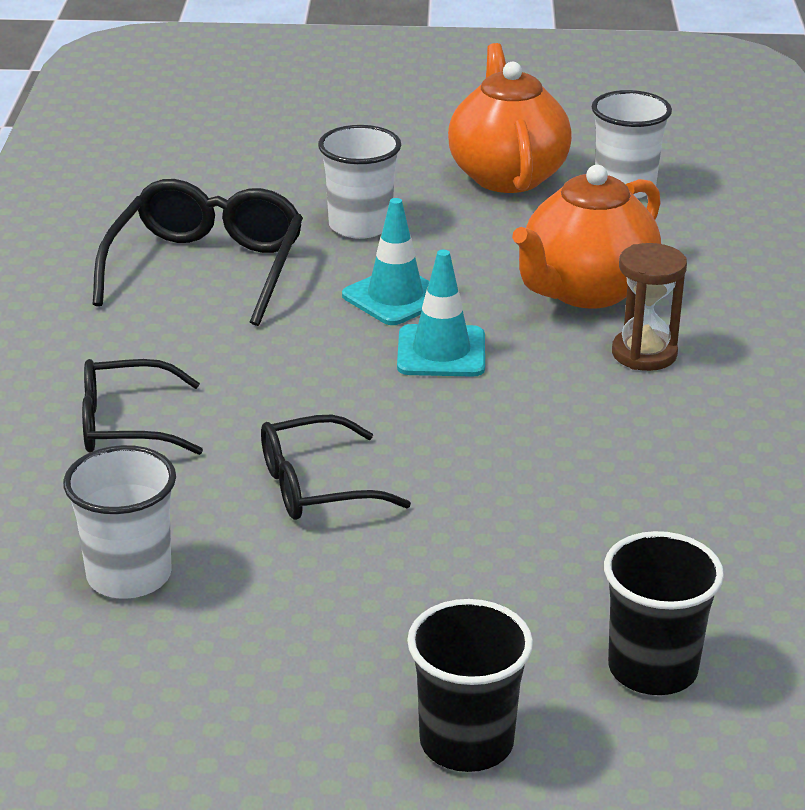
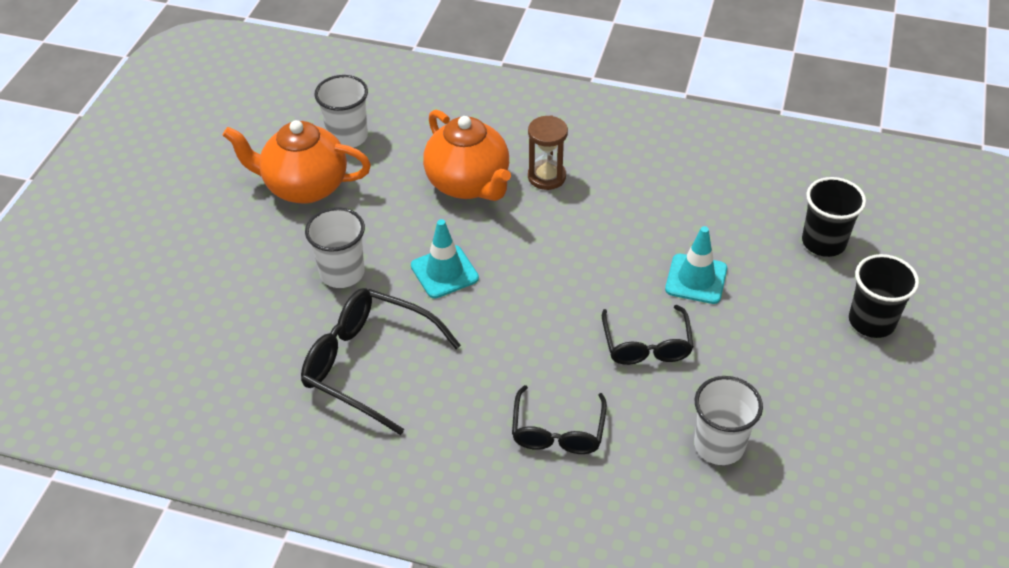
camera: 75 degrees left, 15 degrees up
(441, 352) = (517, 263): turquoise traffic cone -> turquoise traffic cone (696, 279)

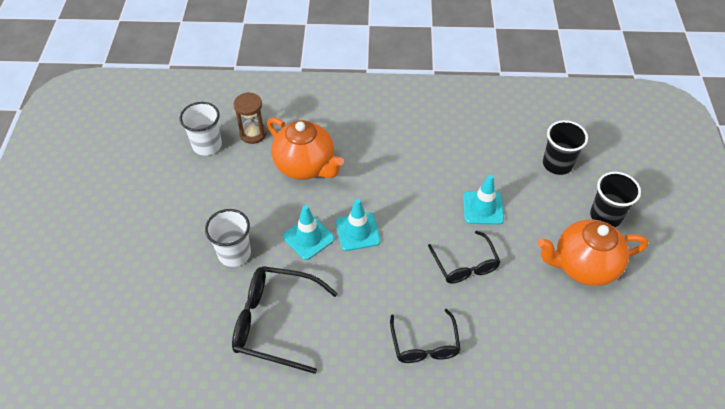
camera: 15 degrees left, 5 degrees up
(304, 186) = (186, 190): orange teapot -> orange teapot (583, 266)
(512, 277) = (357, 232): none -> turquoise traffic cone
(546, 177) = (358, 150): brown hourglass -> brown hourglass (253, 134)
(719, 445) = (536, 330): white cup -> none

